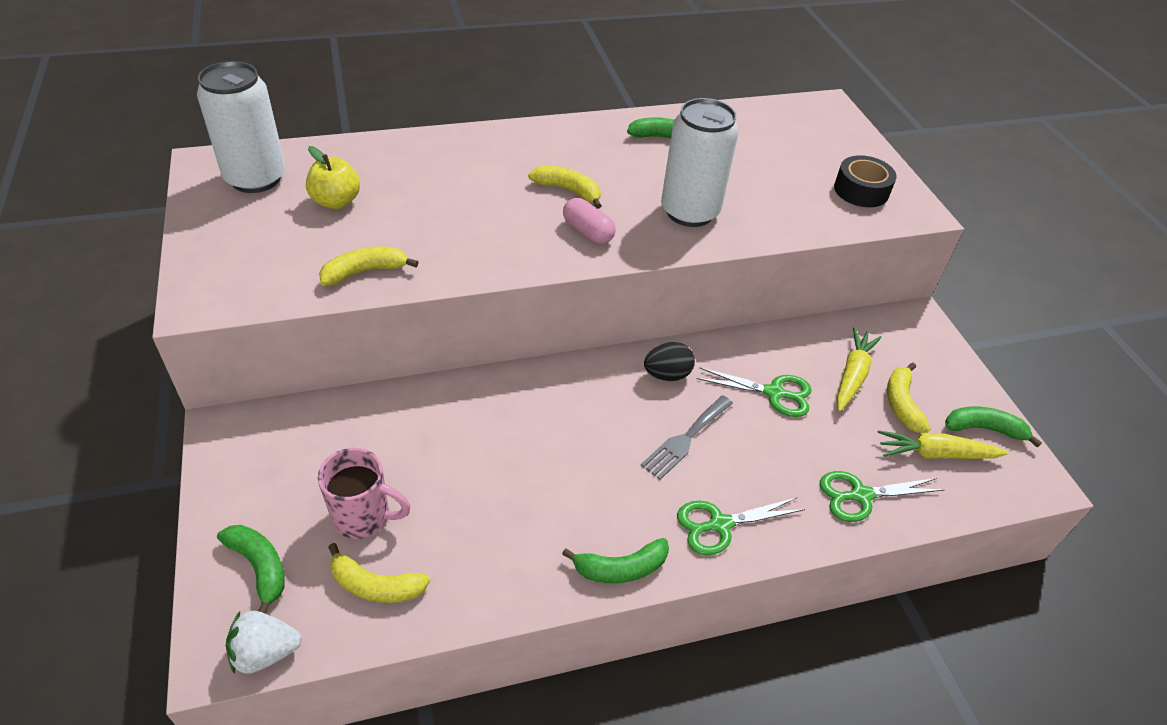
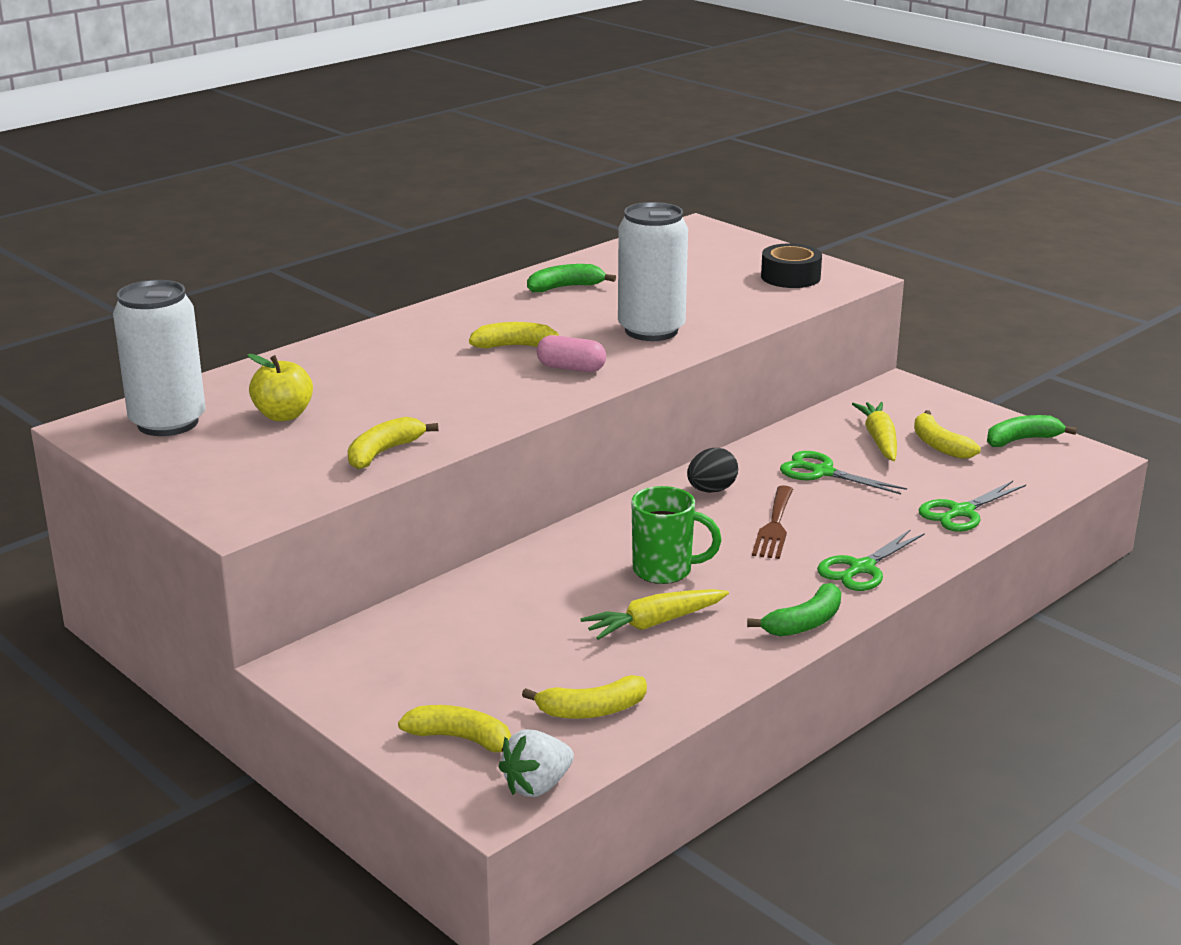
camera: 25 degrees left, 20 degrees down
(259, 567) = (461, 739): green banana -> yellow banana
(364, 517) = (526, 673): pink mug -> none
(558, 451) = (665, 571): none -> green mug
(685, 439) = (774, 526): grey fork -> brown fork
(774, 393) = (822, 472): green scissors -> green scissors turned 135 degrees counterclockwise
(935, 454) = (997, 467): yellow carrot -> yellow carrot (654, 623)

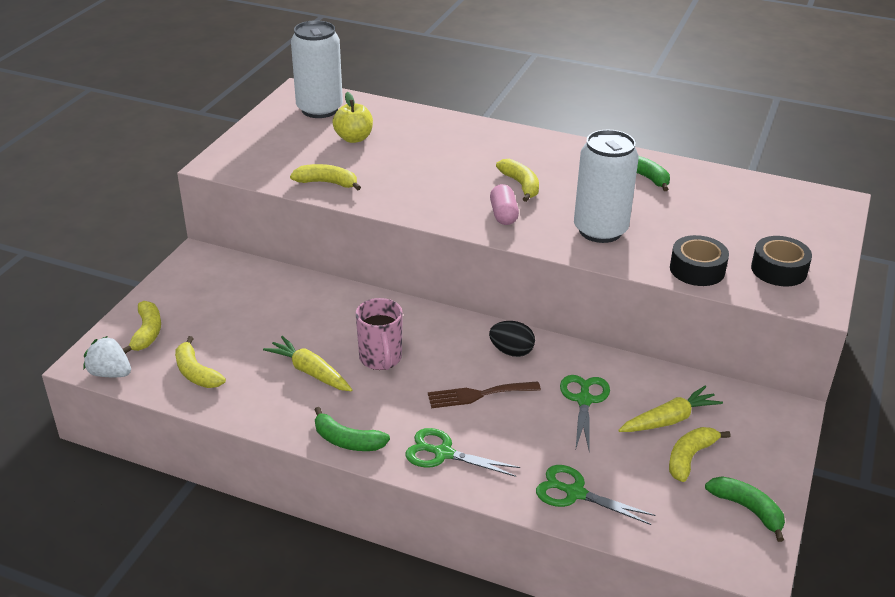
camera: 65 degrees right, 10 degrees up
(665, 571) = (380, 359): green mug -> pink mug
(762, 307) = (697, 269): none -> black tape

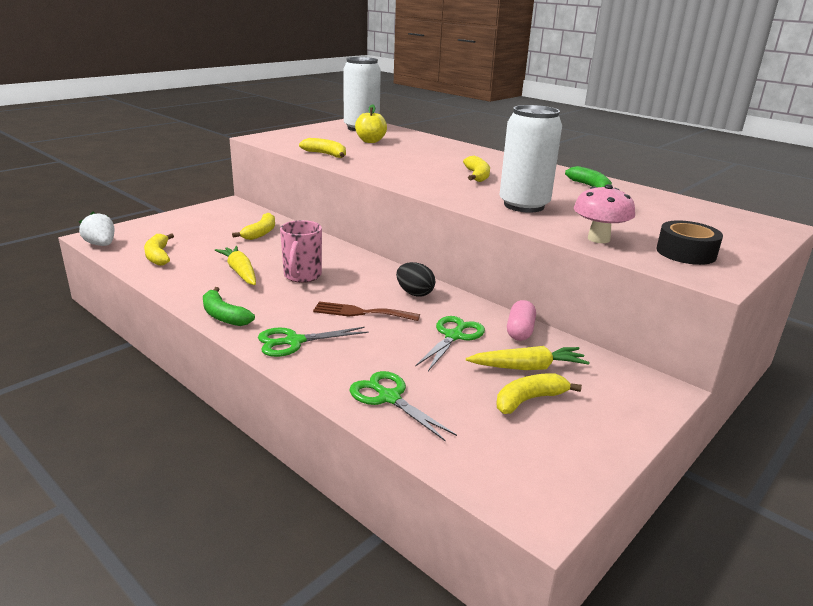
camera: 20 degrees right, 10 degrees down
(147, 333) = (151, 231): yellow banana -> yellow banana (260, 233)
(443, 453) = (294, 341): green scissors -> green scissors turned 60 degrees counterclockwise
(503, 214) = (446, 186): pink capsule -> pink capsule (520, 331)
(697, 269) = (598, 239): black tape -> pink mushroom
(747, 509) = (565, 458): green banana -> none

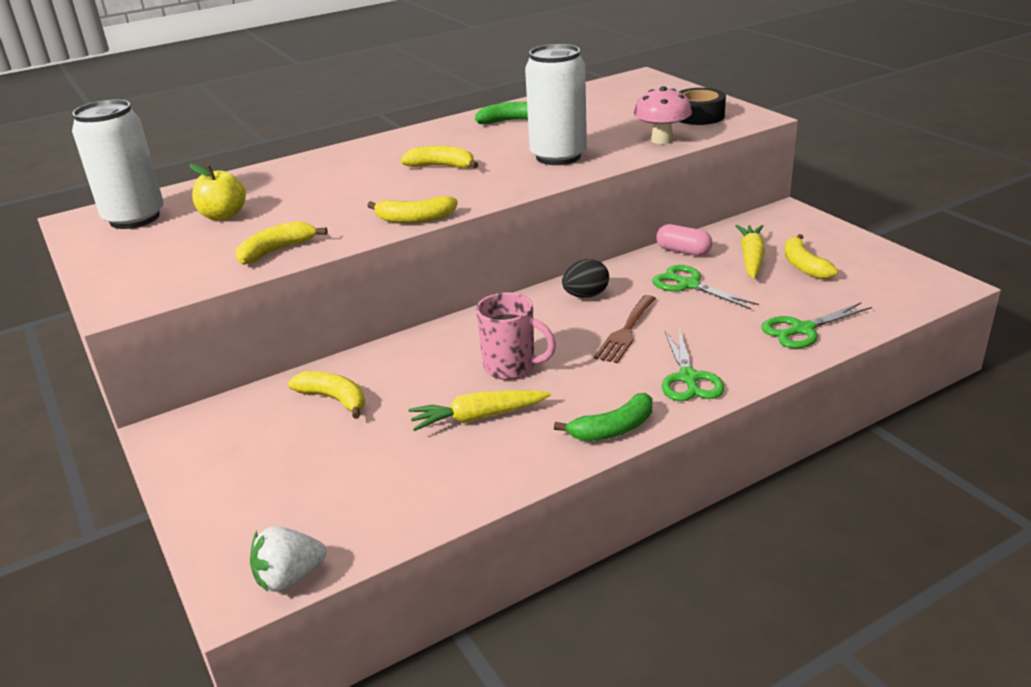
camera: 70 degrees left, 5 degrees up
(158, 256) = (380, 501): yellow banana -> yellow banana (415, 219)

